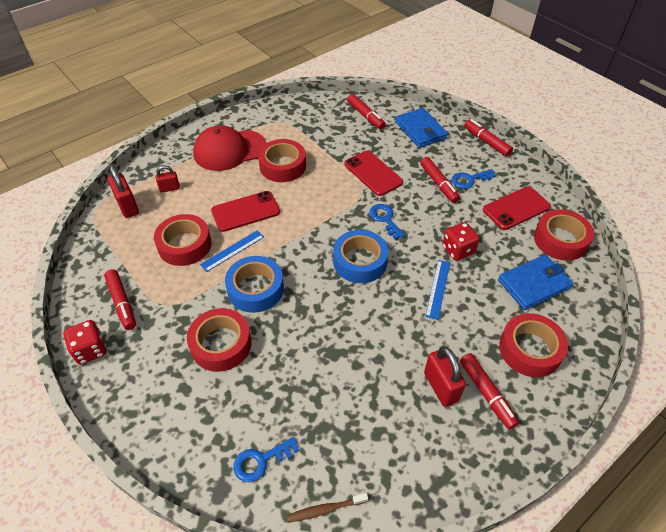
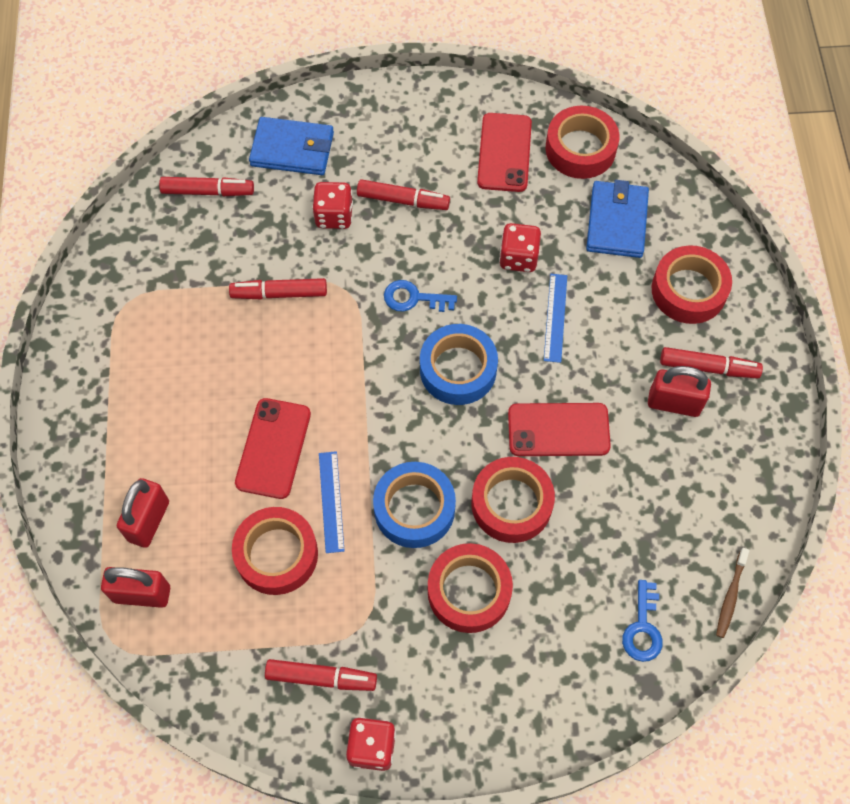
camera: 55 degrees left, 15 degrees up
(169, 188) = (149, 521): red padlock -> red padlock, size x1.65
(229, 150) = (132, 402): red cap -> none
(282, 166) = (222, 354): red tape -> red tape (511, 504)
(373, 173) = (325, 258): red phone -> red phone (558, 430)
(400, 163) = (334, 216): none -> red dice
(437, 289) = (555, 317): blue ruler -> blue ruler turned 45 degrees clockwise
(469, 180) = (423, 163): blue key -> none
(486, 142) = (376, 96): red marker -> red marker (279, 293)

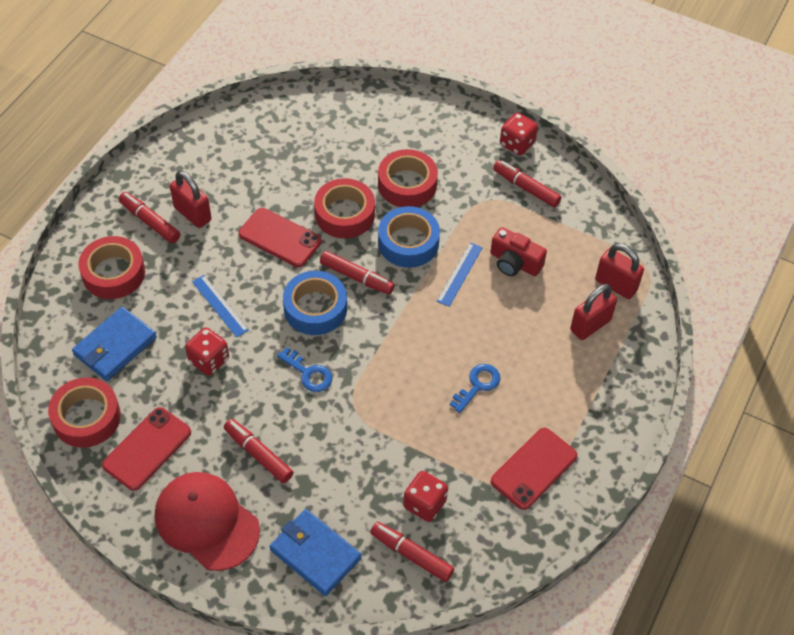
camera: 150 degrees left, 10 degrees down
(273, 448) = (478, 326): red phone -> red phone (534, 469)
(277, 554) = (514, 263): red tape -> red camera
(279, 293) = (406, 432): red marker -> red marker (356, 277)
(334, 216) = (322, 472): red dice -> red dice (424, 504)
(403, 125) = (207, 522): none -> red cap
(555, 317) = (220, 305): blue ruler -> blue ruler turned 75 degrees counterclockwise
(642, 628) = (320, 119): blue key -> blue key (477, 385)
(730, 596) = (257, 108): brown toothbrush -> none

